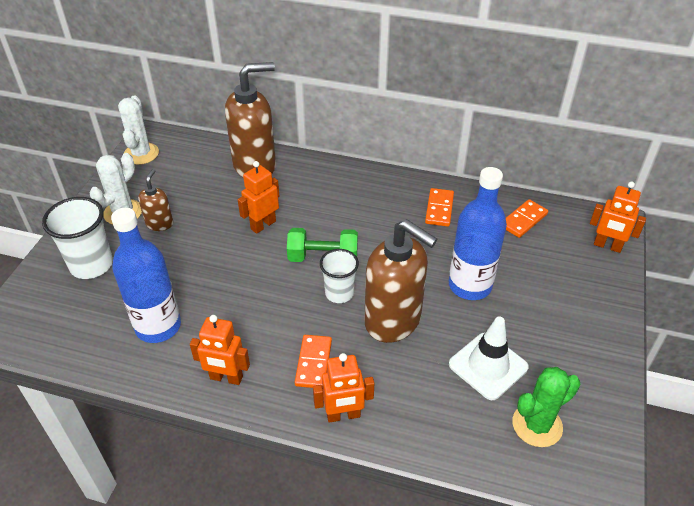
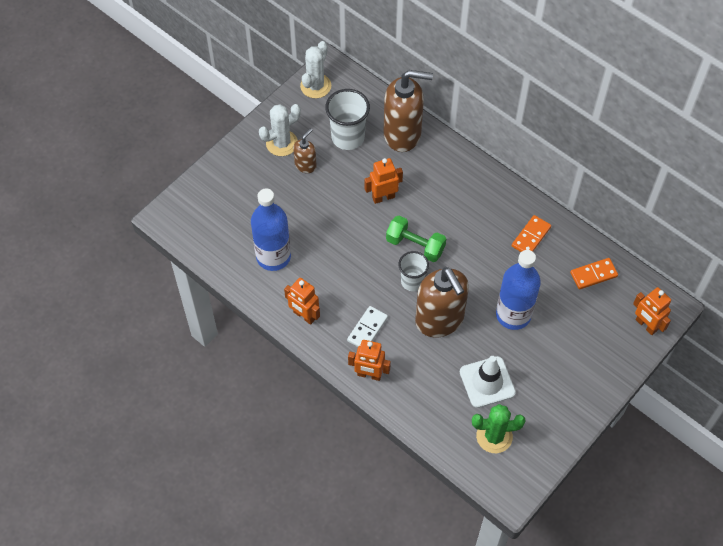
camera: 25 degrees right, 15 degrees up
(91, 265) = (244, 185): white cup -> white cup (348, 137)
(313, 363) = (367, 329): orange domino -> white domino

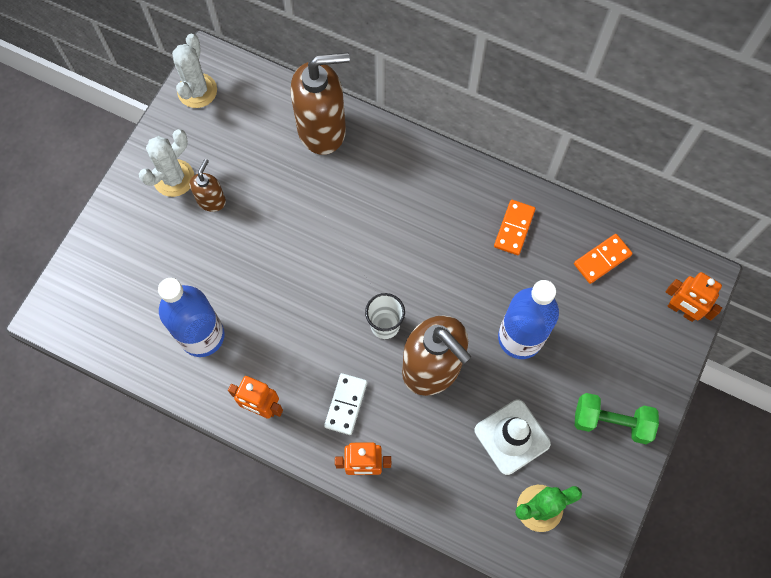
camera: 15 degrees left, 10 degrees up
(348, 137) = (255, 150): white cup -> none
(383, 197) = (320, 220): orange robot -> none
(415, 245) = (376, 276): green dumbbell -> green dumbbell (611, 422)

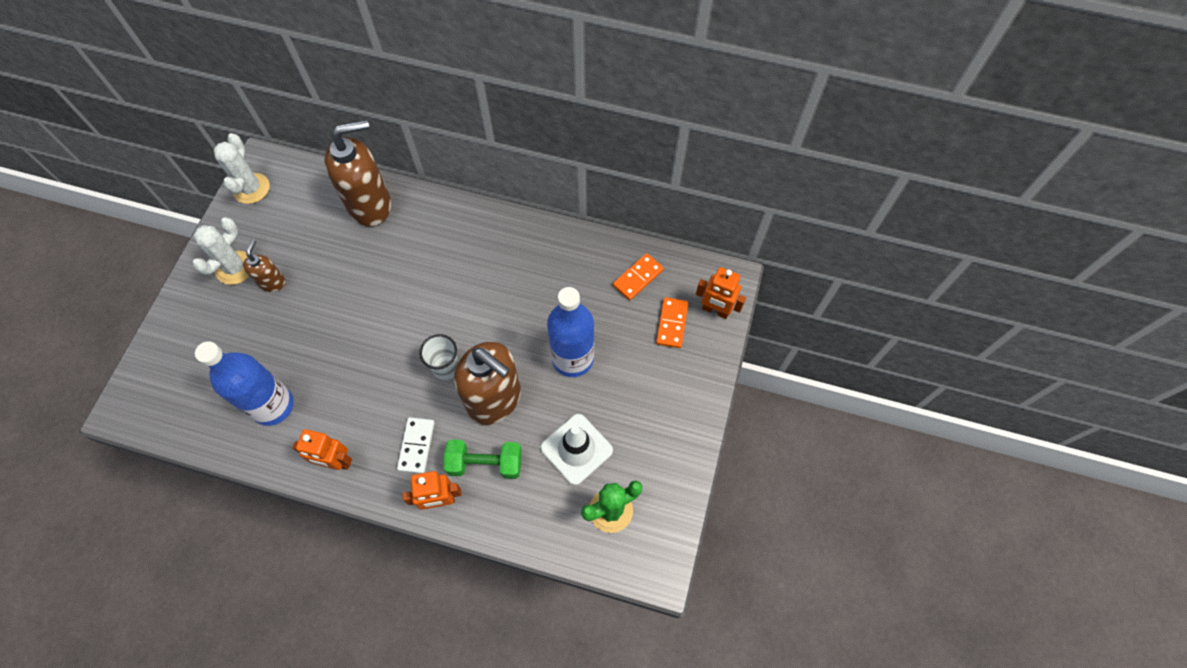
camera: 10 degrees left, 5 degrees down
(514, 228) = (555, 263): orange domino -> orange domino (671, 323)
(611, 422) = (666, 420): green dumbbell -> green dumbbell (485, 463)

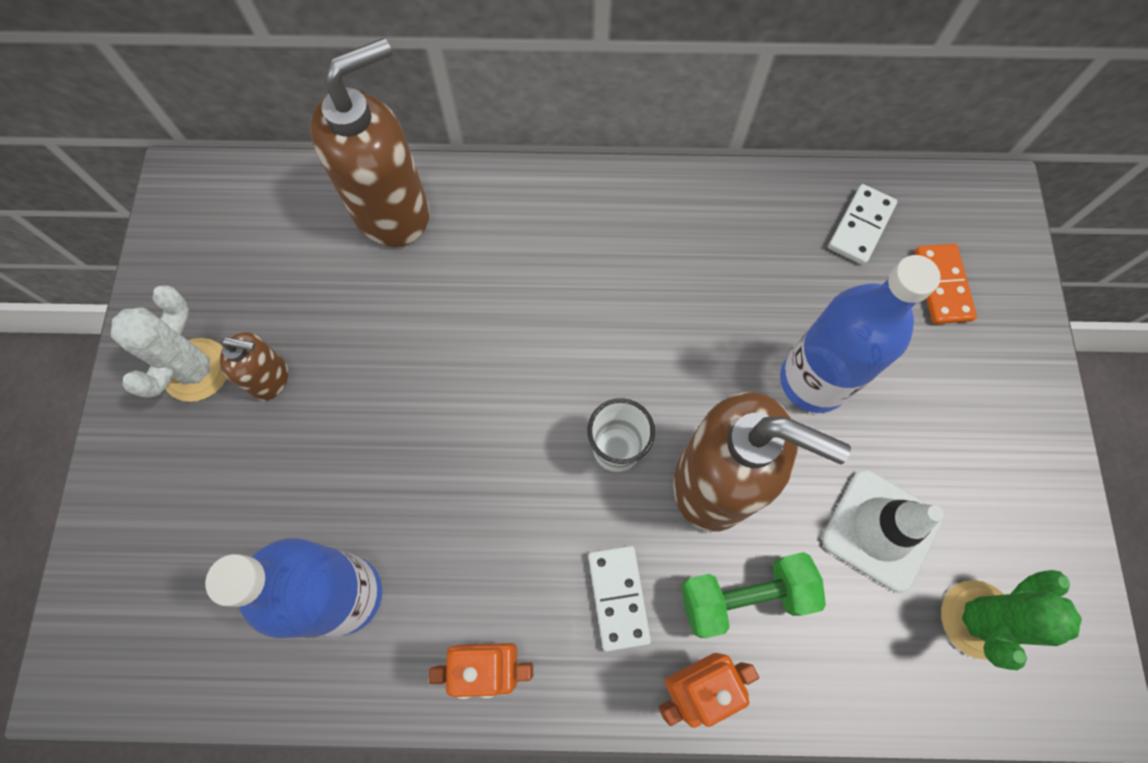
camera: 15 degrees left, 5 degrees up
(251, 188) = (180, 230): white cactus -> none
(272, 282) = (270, 378): brown soap dispenser -> brown soap dispenser turned 105 degrees clockwise
(638, 278) = (861, 226): orange domino -> white domino
(715, 310) = (998, 249): orange robot -> none

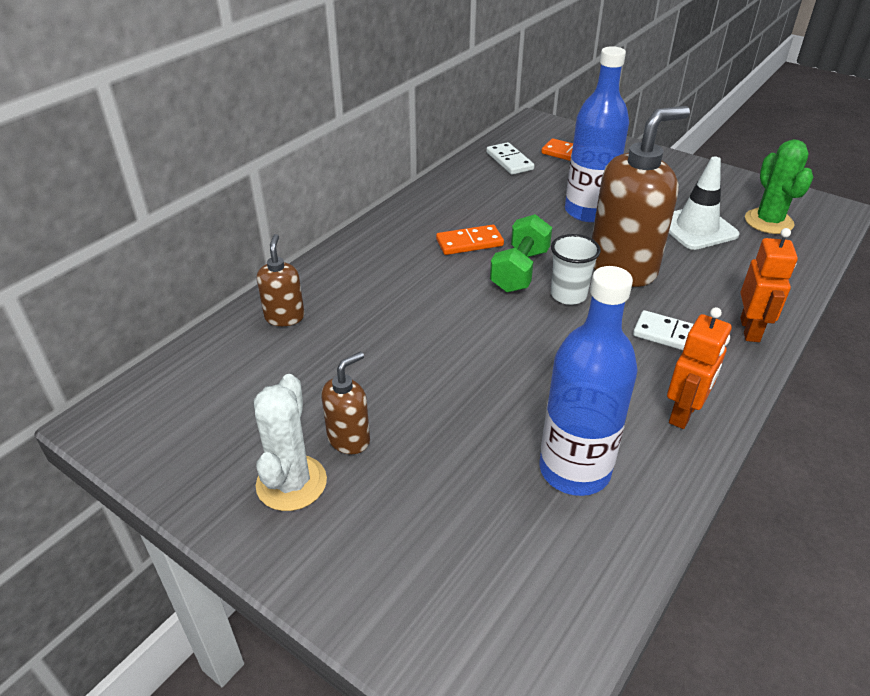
camera: 55 degrees left, 30 degrees down
(196, 370) = (291, 483): white cactus -> white cactus turned 45 degrees clockwise
(392, 211) = (285, 317): brown soap dispenser -> brown soap dispenser, size x0.49
(640, 292) = (469, 243): none -> orange domino
(744, 596) = (705, 288): green dumbbell -> green dumbbell (520, 270)

